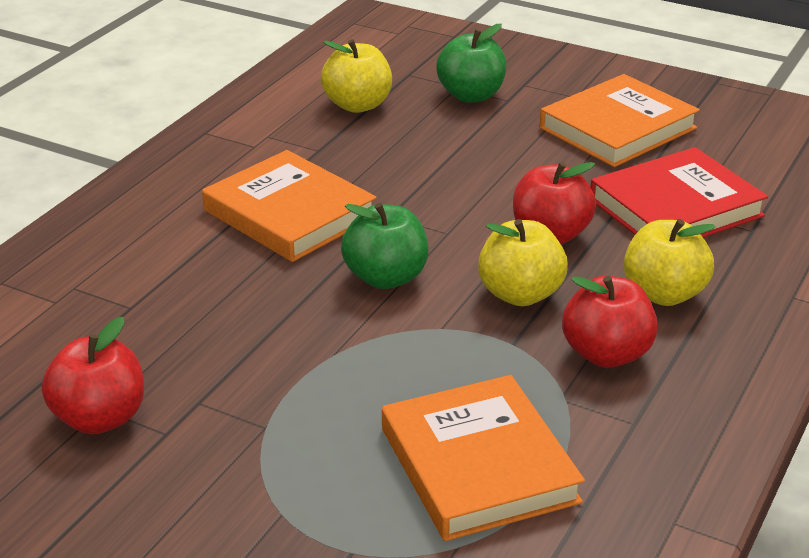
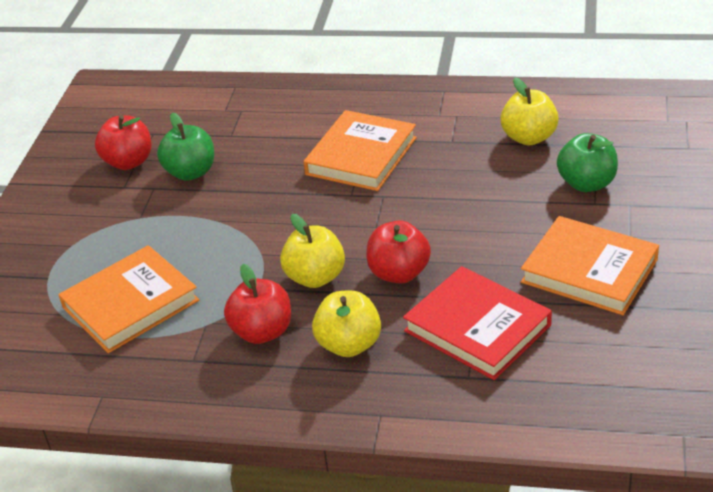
camera: 75 degrees right, 5 degrees up
(386, 277) = (306, 216): green apple -> green apple (191, 172)

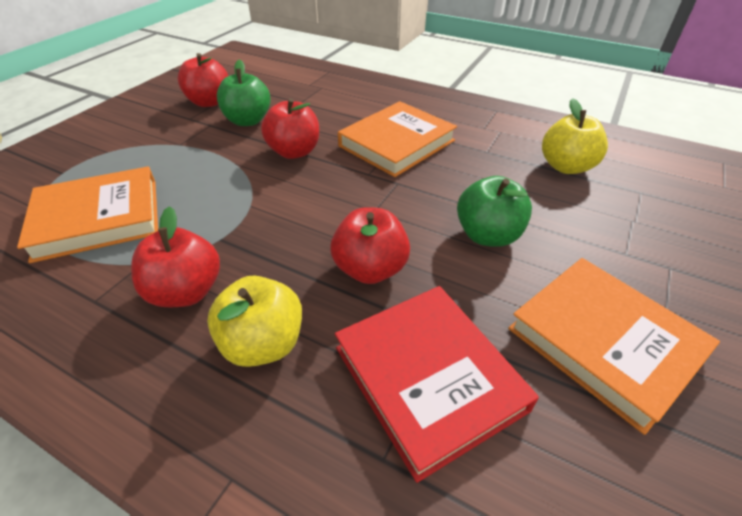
camera: 15 degrees right, 5 degrees up
(265, 192) = (294, 152): none -> red apple
(315, 277) = (282, 246): yellow apple -> none
(587, 183) = (620, 229): green apple -> green apple (488, 235)

